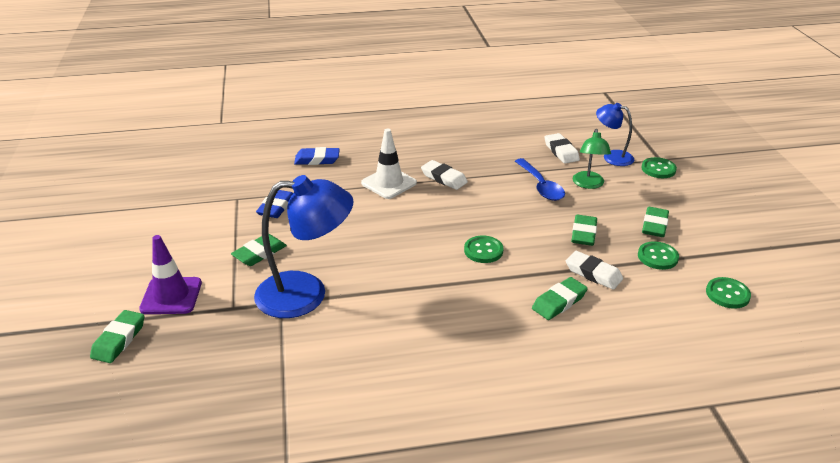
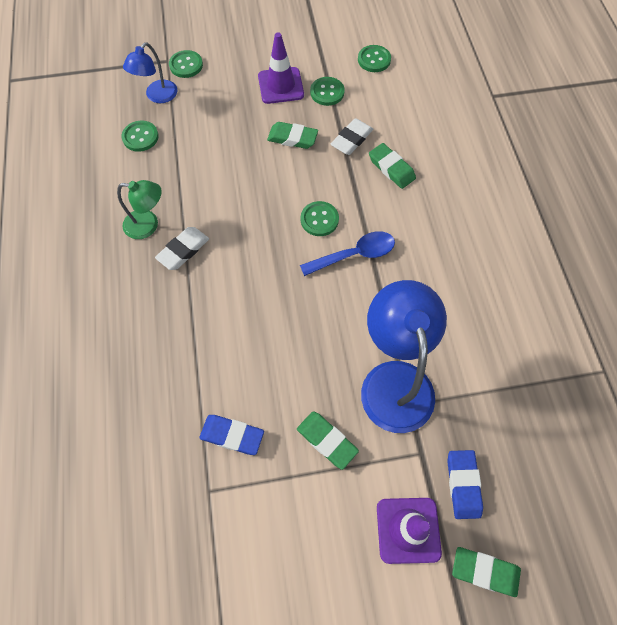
camera: 90 degrees left, 30 degrees up
(317, 159) = (121, 397): blue eraser -> blue eraser (463, 484)
(389, 183) = (188, 308): white traffic cone -> none
(541, 186) = (208, 162): blue spoon -> blue spoon (354, 255)
(561, 151) = (140, 137): white eraser -> green button
(588, 184) = (208, 123): green lamp -> green lamp (148, 225)
(654, 225) = (280, 86): green eraser -> purple traffic cone

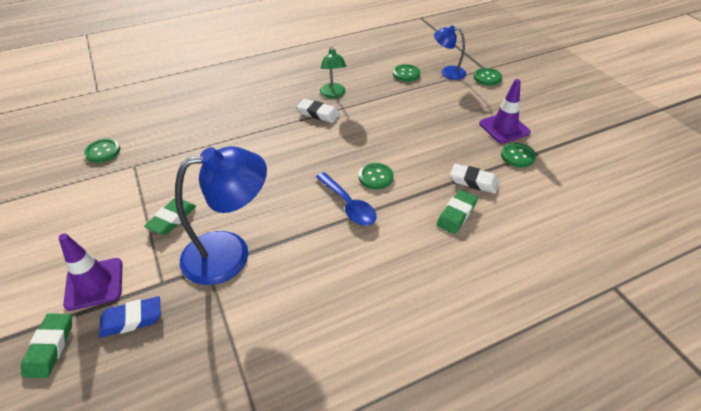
camera: 75 degrees right, 20 degrees down
(232, 435) = (174, 168): blue eraser -> none
(292, 138) = (452, 145): green eraser -> none
(374, 60) = (583, 180): green button -> green button (103, 152)

